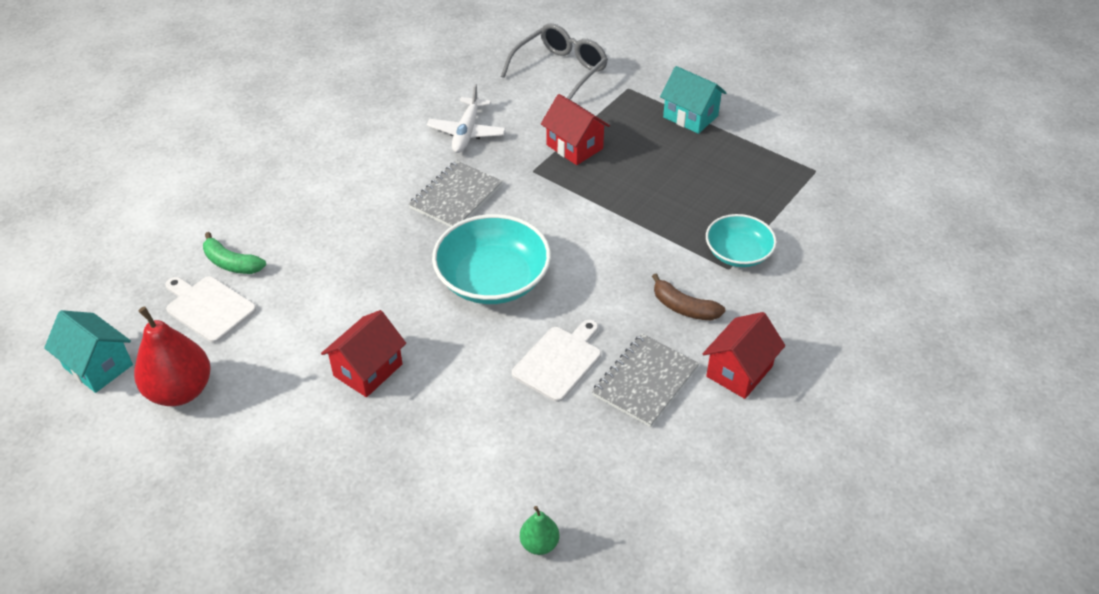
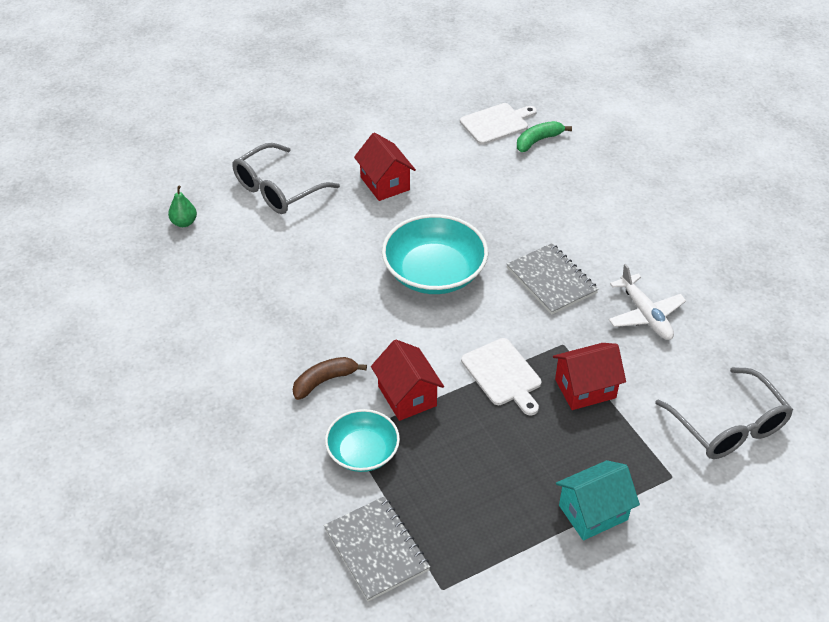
camera: 115 degrees right, 0 degrees up
(98, 366) = (470, 72): turquoise house -> none
(180, 391) = (425, 101): red pear -> none
(428, 471) = (277, 190): none -> grey glasses
(466, 132) = (645, 315): white plane -> white plane turned 150 degrees counterclockwise
(559, 361) = (323, 283): white cutting board -> white cutting board (503, 375)
(645, 381) = (268, 324): grey notebook -> grey notebook (376, 549)
(739, 371) = (234, 386): red house -> red house (407, 396)

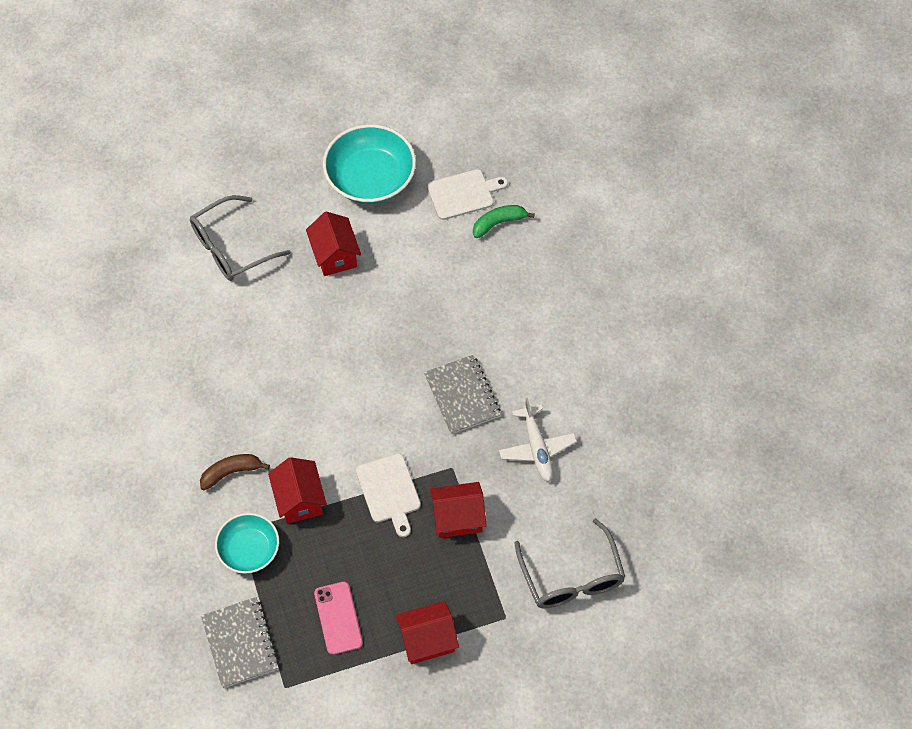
camera: 10 degrees right, 15 degrees up
(184, 222) = (137, 274): green pear -> none
(434, 273) = (356, 369): turquoise bowl -> turquoise bowl (370, 178)
(484, 505) = (338, 618): none -> pink phone
(593, 512) = (427, 640): turquoise house -> red house

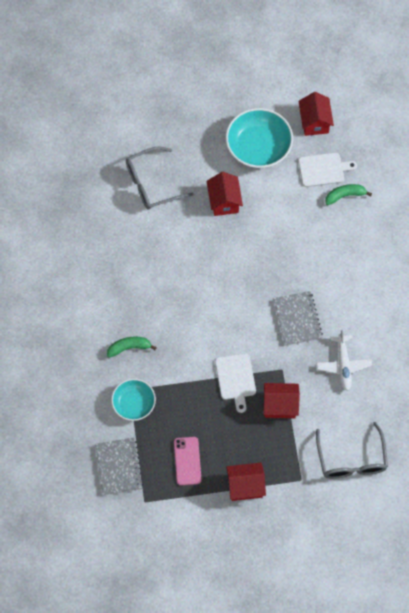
camera: 10 degrees right, 5 degrees up
(231, 472) = (129, 347): brown banana -> green banana
(299, 500) = (173, 374): red house -> red house (314, 122)

